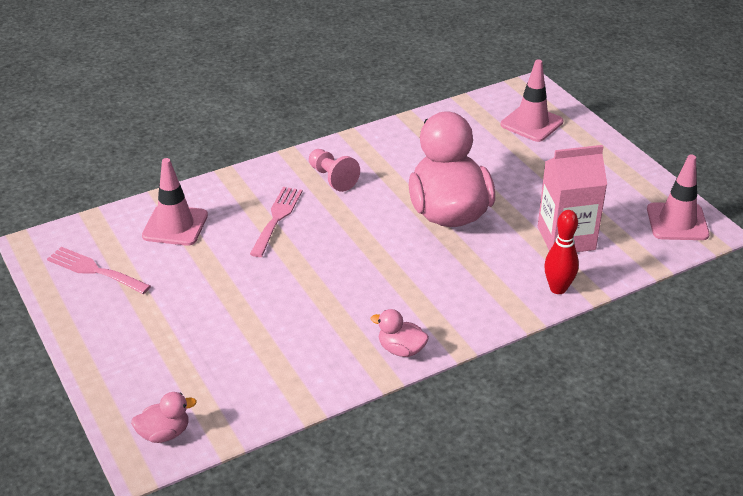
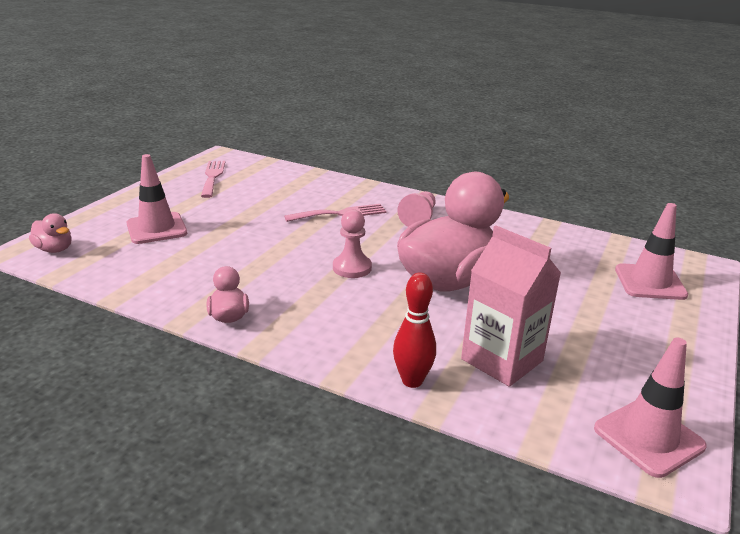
camera: 55 degrees right, 10 degrees down
(175, 226) = (288, 185): pink traffic cone -> pink traffic cone (156, 228)
(383, 253) = (352, 268): none -> pink pawn

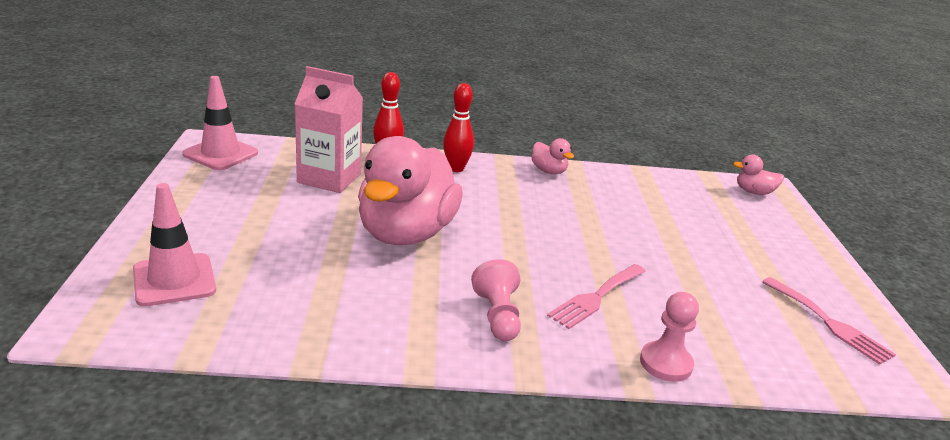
camera: 150 degrees right, 0 degrees up
(156, 228) = (728, 229): pink traffic cone -> none
(337, 343) = (456, 168): none -> red bowling pin
(352, 268) = (506, 227): pink pawn -> pink pawn (665, 363)

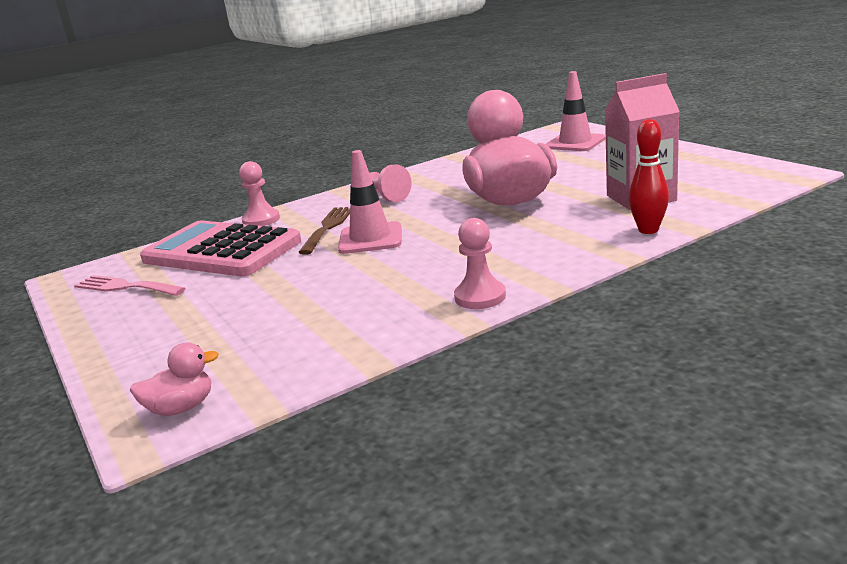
camera: 155 degrees right, 5 degrees down
(220, 154) = (754, 173): pink traffic cone -> pink traffic cone (370, 239)
(456, 168) = (571, 252): red bowling pin -> none
(548, 171) = (480, 297): pink duck -> pink pawn
(596, 297) = (328, 227): pink fork -> brown fork
(723, 325) = (222, 251): none -> pink calculator

